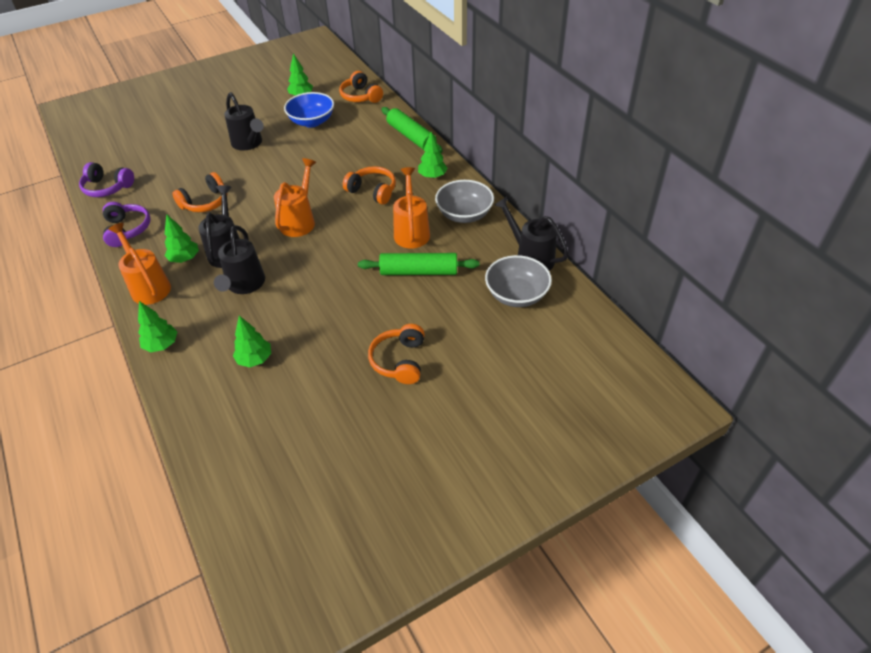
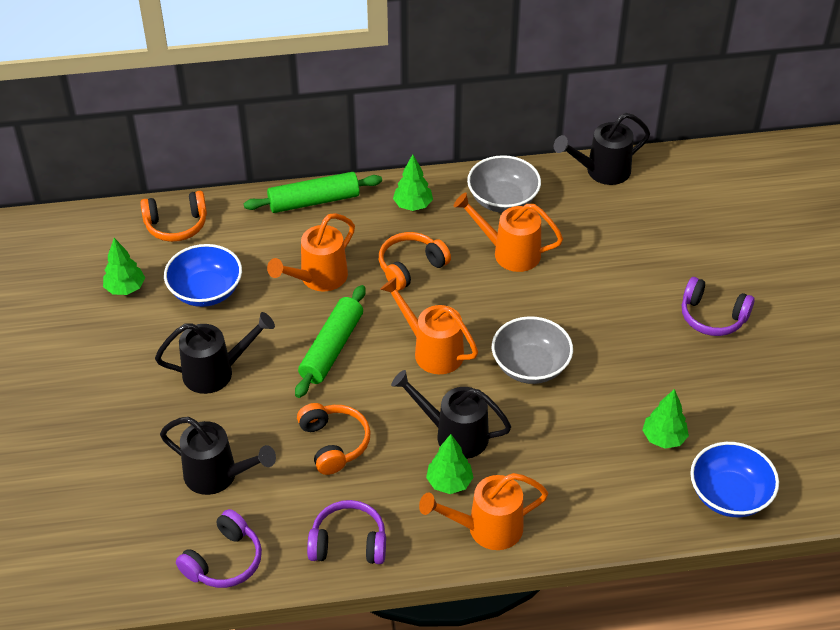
camera: 70 degrees left, 0 degrees up
(162, 345) = (604, 525): green tree -> none
(206, 413) = (729, 495): none -> blue bowl
(244, 285) = (532, 428): black watering can -> black watering can (218, 476)
(343, 157) = (318, 278): none -> orange watering can
(399, 361) = (712, 317): orange headphones -> purple headphones
(419, 272) = (583, 265): green rolling pin -> green rolling pin (332, 348)
(516, 295) = (654, 201): grey bowl -> grey bowl (530, 366)

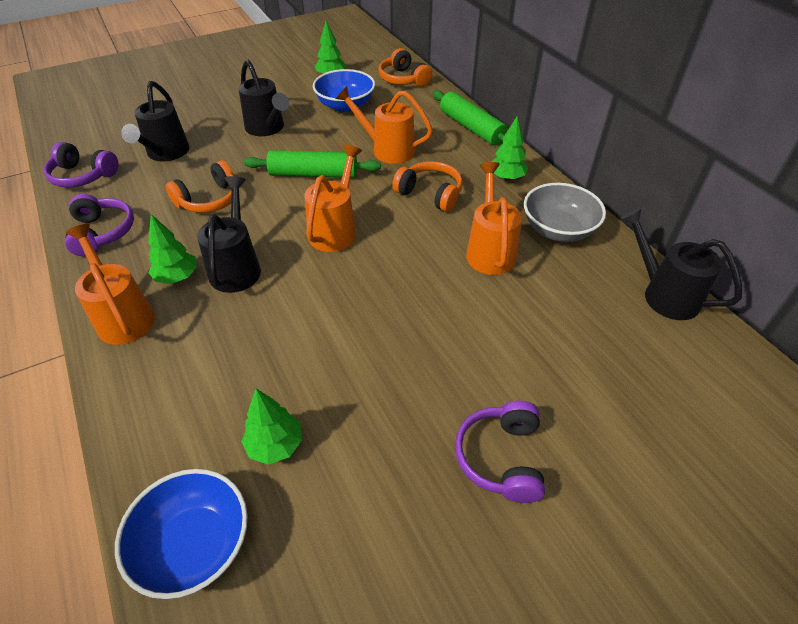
camera: 70 degrees right, 0 degrees up
(530, 366) = (343, 300): grey bowl -> none

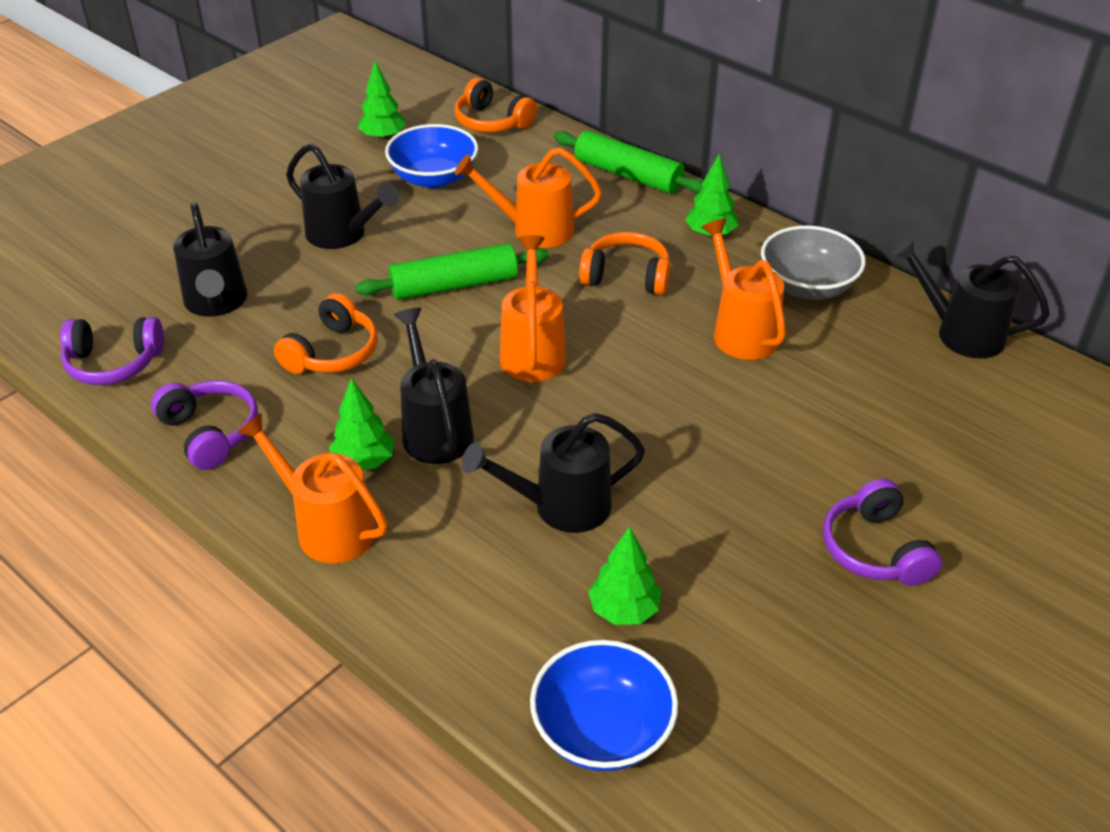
camera: 20 degrees left, 5 degrees down
(282, 347) = (560, 506): none -> black watering can

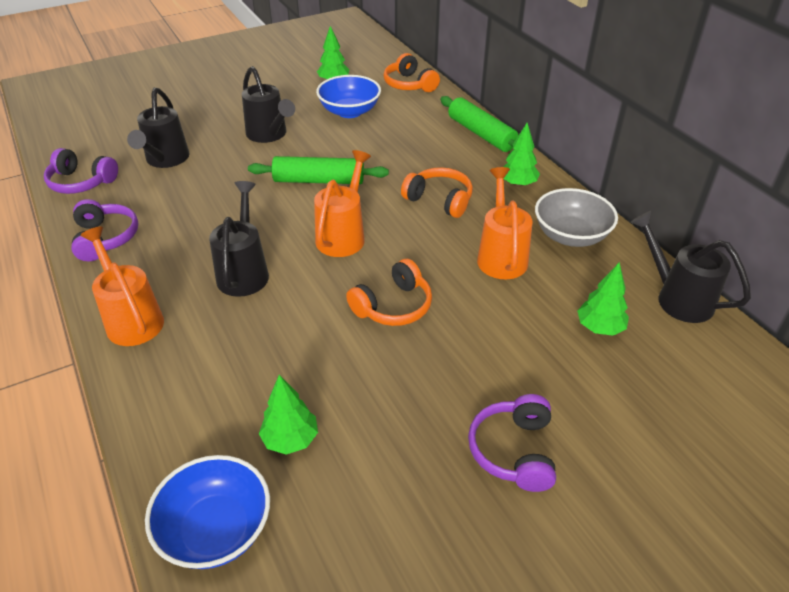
camera: 20 degrees right, 0 degrees up
(332, 353) = (213, 206): orange headphones -> orange headphones (393, 306)
(364, 462) = (184, 282): green tree -> green tree (599, 328)
(533, 229) = (394, 156): orange watering can -> none
(560, 506) = (293, 348): black watering can -> none

